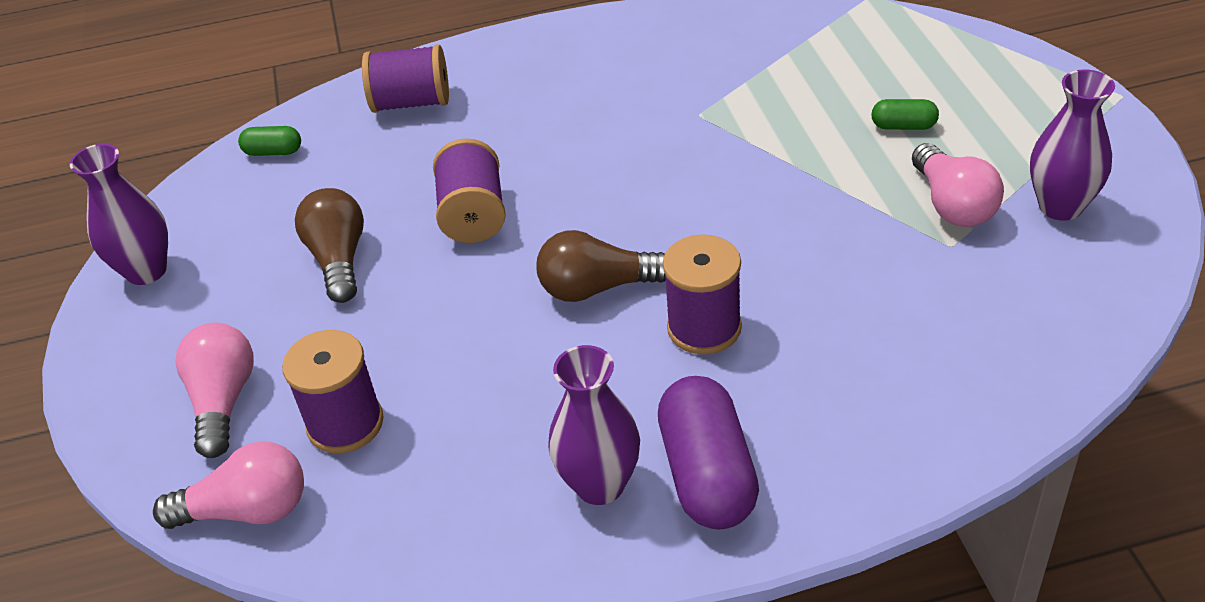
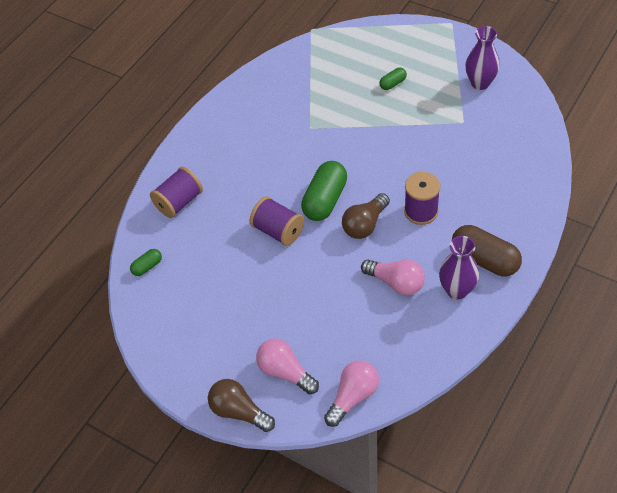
camera: 45 degrees left, 10 degrees up
(146, 271) = (170, 354): purple vase -> none
(339, 259) = (249, 288): brown light bulb -> brown light bulb (239, 412)
(345, 424) = (344, 341): purple spool -> none
(588, 218) = (325, 200): none -> green capsule
(707, 474) = (484, 260): purple capsule -> brown capsule
(952, 204) = (446, 105): pink light bulb -> pink light bulb (396, 283)

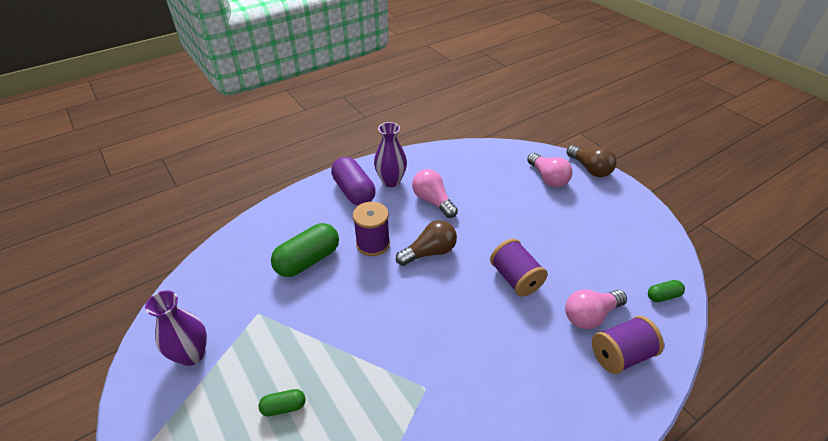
camera: 160 degrees left, 10 degrees down
(325, 200) = (454, 290): green capsule -> green capsule (308, 260)
(353, 397) = (505, 152): pink light bulb -> pink light bulb (590, 315)
(484, 260) = (354, 191): brown capsule -> purple capsule

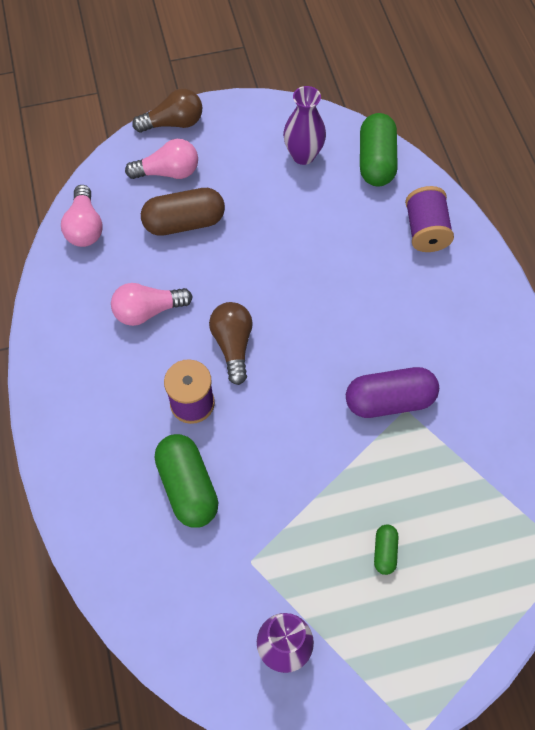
camera: 70 degrees left, 20 degrees up
(354, 191) = (83, 399): purple capsule -> purple capsule (389, 400)
(391, 181) = (85, 347): purple vase -> purple vase (303, 155)
(513, 198) = (184, 222): none -> brown capsule
(515, 278) = (306, 275): purple spool -> none
(590, 315) = (375, 232): pink light bulb -> pink light bulb (85, 227)
(663, 296) = (376, 161): green capsule -> green capsule, size x2.03

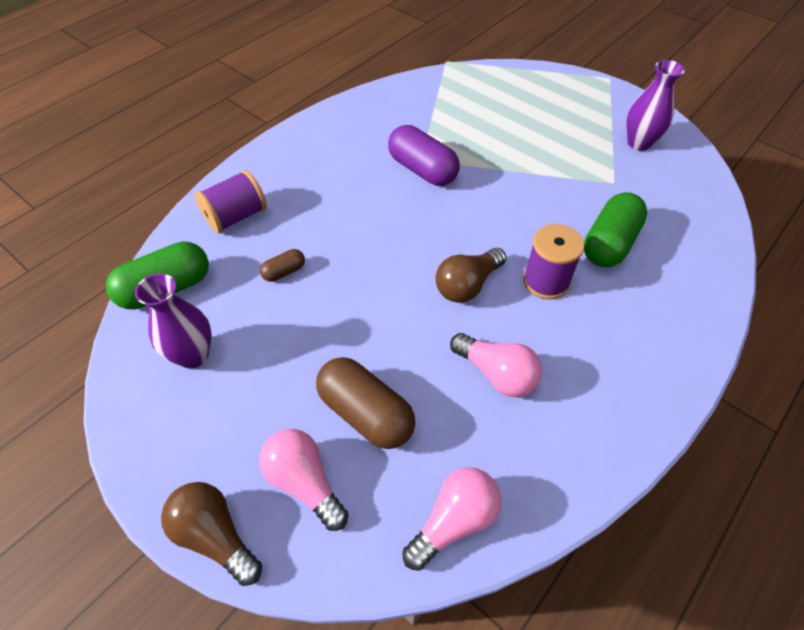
camera: 125 degrees left, 10 degrees down
(339, 235) = (284, 272): none -> brown capsule
(384, 551) = (531, 128): green capsule -> none

